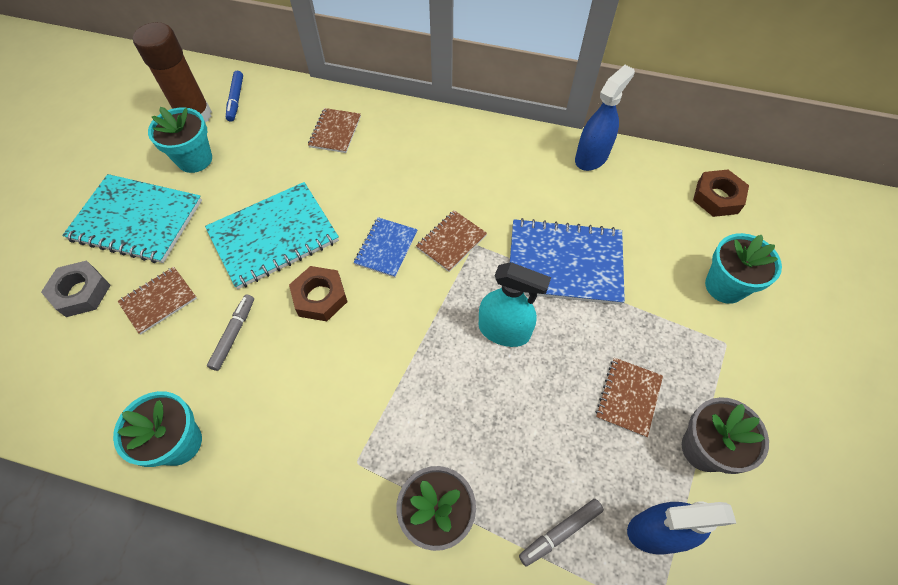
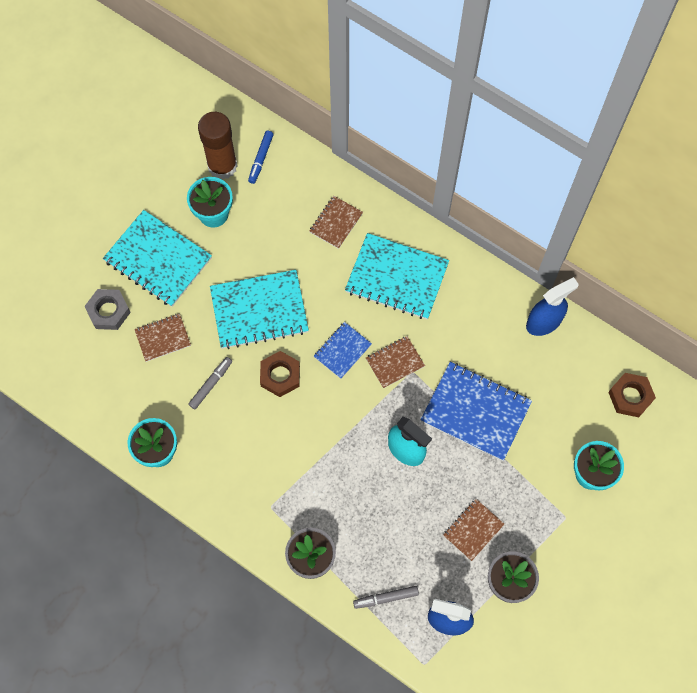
camera: 20 degrees right, 10 degrees up
(419, 161) = (396, 278): none -> turquoise notebook

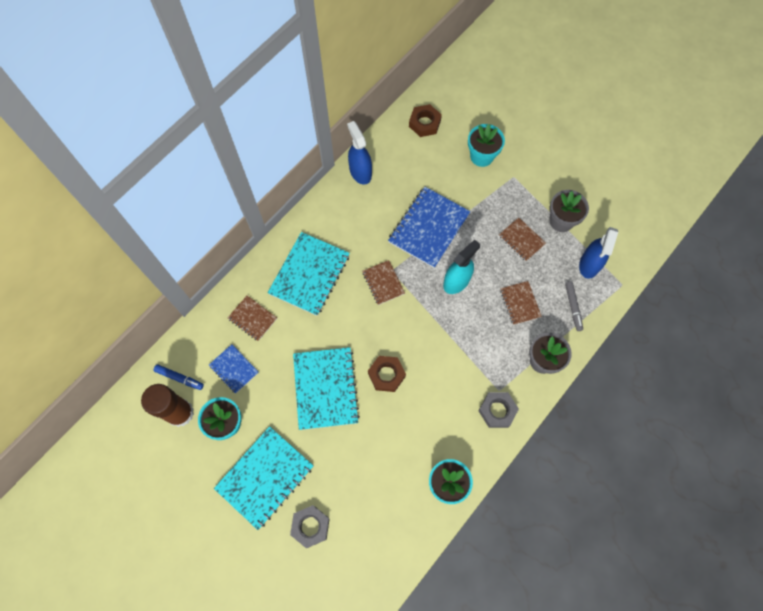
camera: 85 degrees left, 0 degrees up
(163, 338) = (342, 475): brown notebook -> brown notebook (520, 303)
(211, 384) = (389, 434): grey marker -> none
(245, 505) = (497, 410): none -> grey nut
(342, 351) = (369, 323): blue notebook -> blue notebook (234, 369)

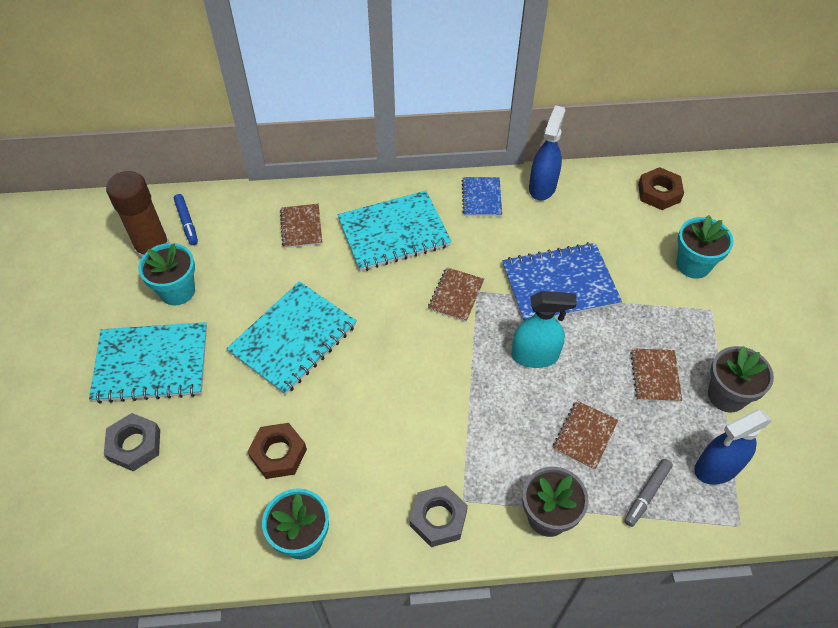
camera: 45 degrees right, 15 degrees down
(234, 369) = (237, 253): blue notebook -> blue notebook (481, 198)
(386, 375) = (363, 378): brown nut -> brown nut (278, 454)

